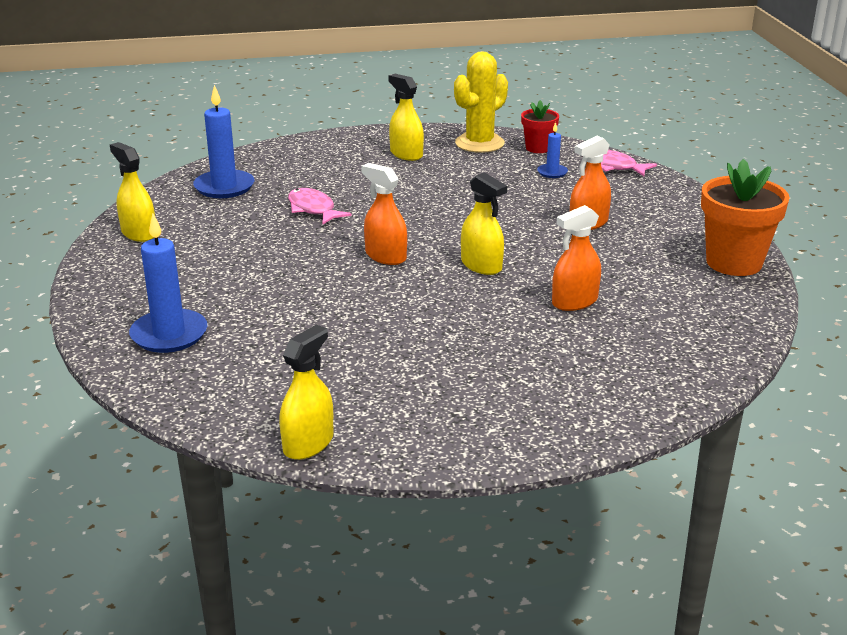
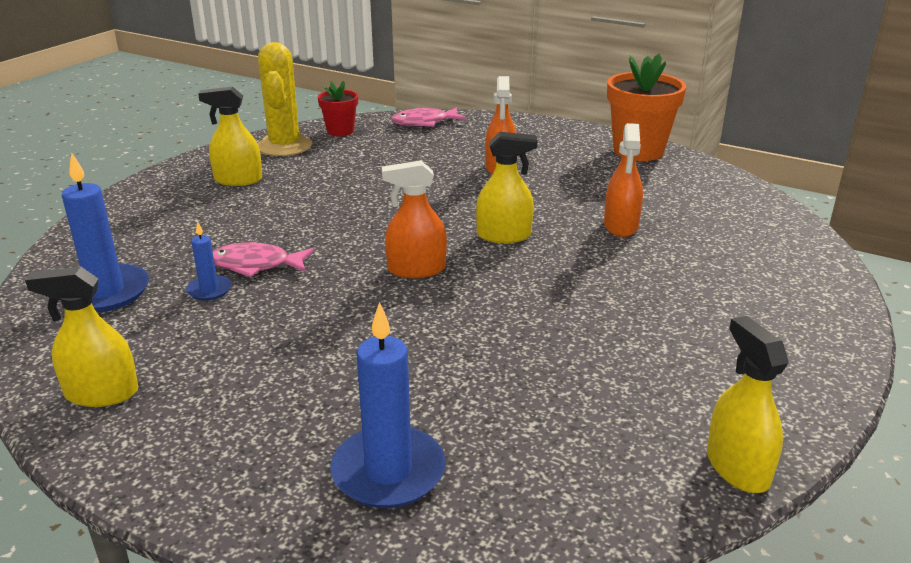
camera: 50 degrees left, 0 degrees up
(552, 172) = (392, 144): blue candle -> blue candle (209, 290)

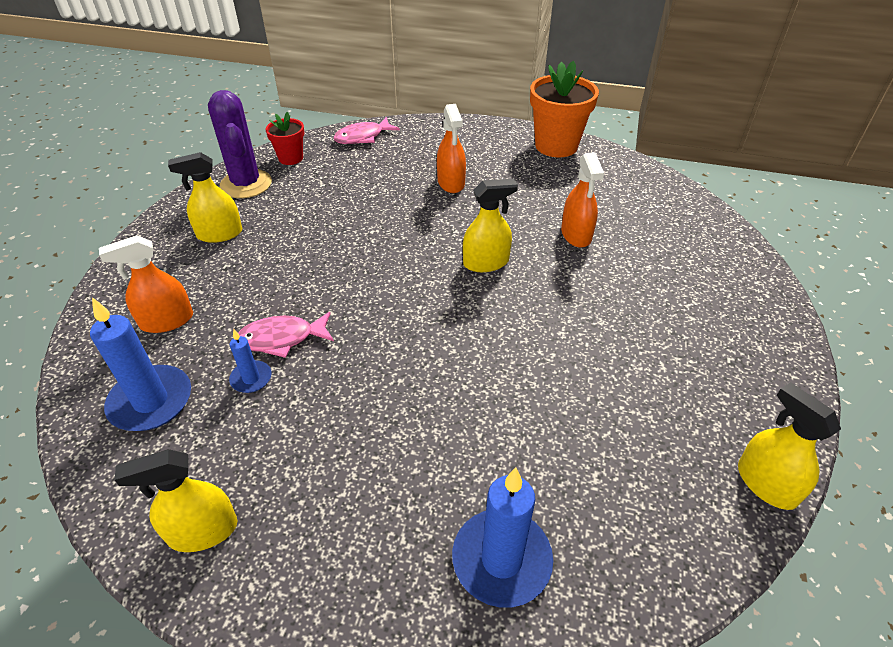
camera: 15 degrees left, 15 degrees up
(284, 146) = (246, 184): yellow cactus -> purple cactus
(416, 269) = (428, 316): orange spray bottle -> orange spray bottle (167, 321)

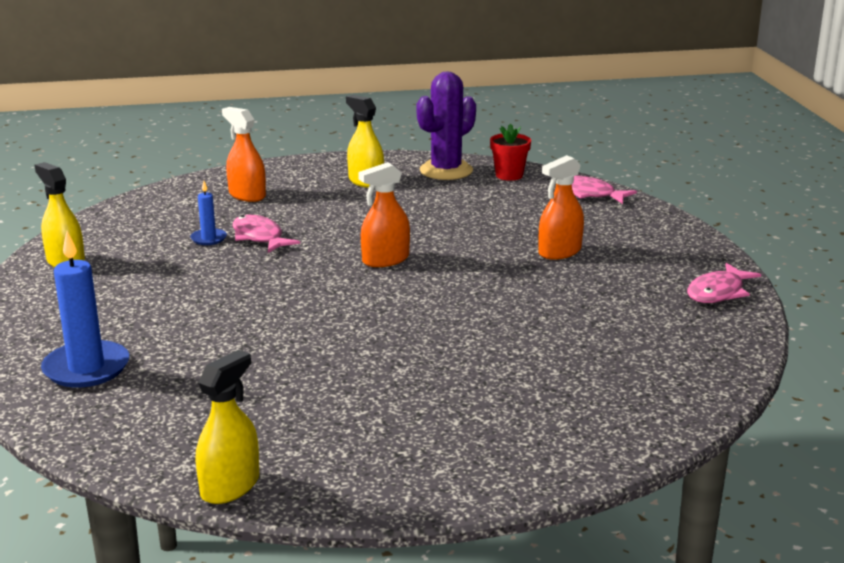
camera: 65 degrees right, 20 degrees down
(151, 401) = (165, 215): blue candle -> none
(486, 262) = (439, 295): yellow spray bottle -> none
(556, 146) = (718, 292): orange flower pot -> pink fish
(576, 235) = (540, 333): orange spray bottle -> orange spray bottle (385, 260)

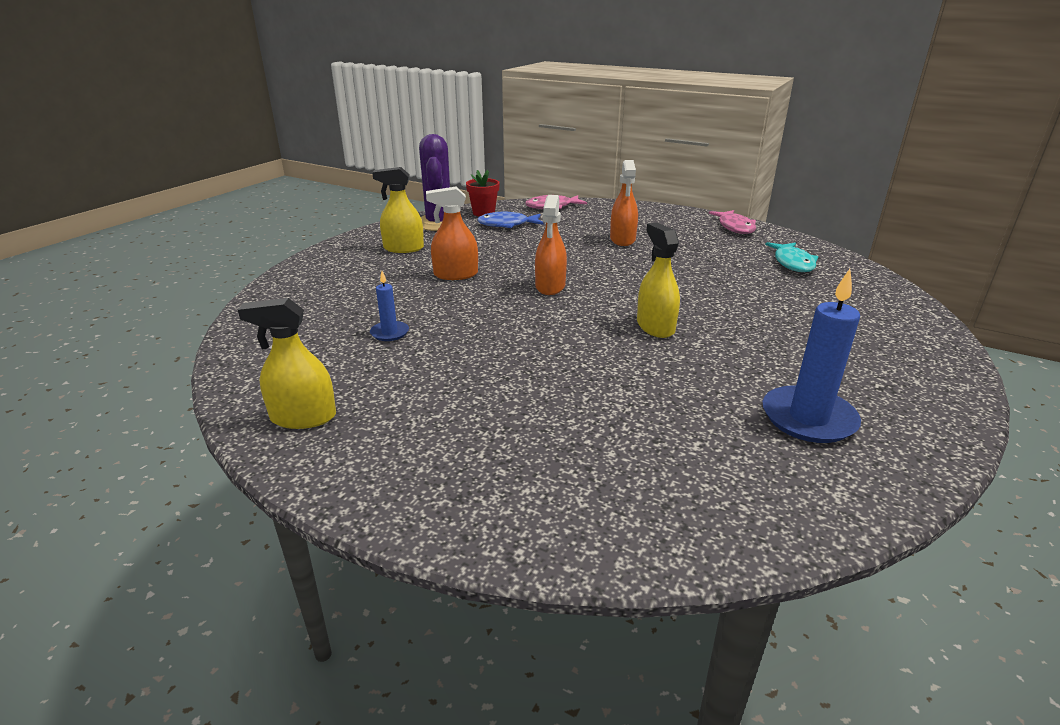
camera: 50 degrees left, 5 degrees up
(86, 368) = (573, 485): blue candle -> blue candle (808, 418)
(230, 486) = (894, 481): yellow spray bottle -> yellow spray bottle (655, 327)
(247, 195) = (336, 291): orange spray bottle -> orange spray bottle (455, 274)
(259, 237) = (427, 313): pink fish -> none
(498, 194) = (507, 225): none -> blue fish
(658, 349) = (792, 263): none -> turquoise fish

